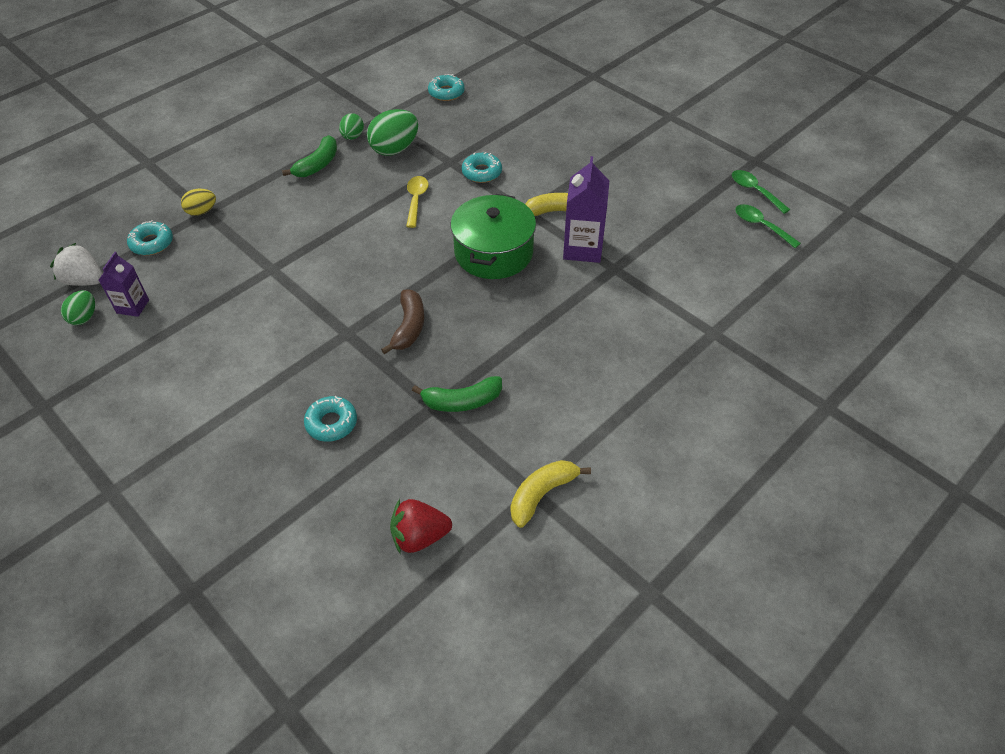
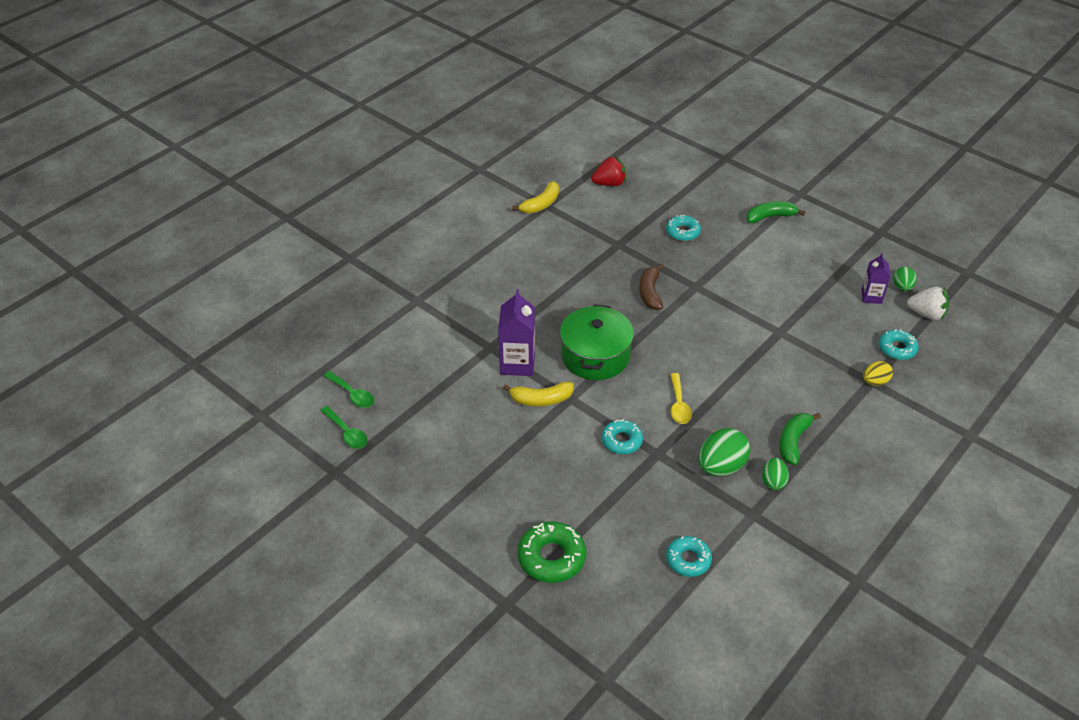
camera: 175 degrees right, 5 degrees down
(462, 401) = (599, 248): green banana -> green banana (770, 217)
(556, 98) = (551, 557): none -> green donut

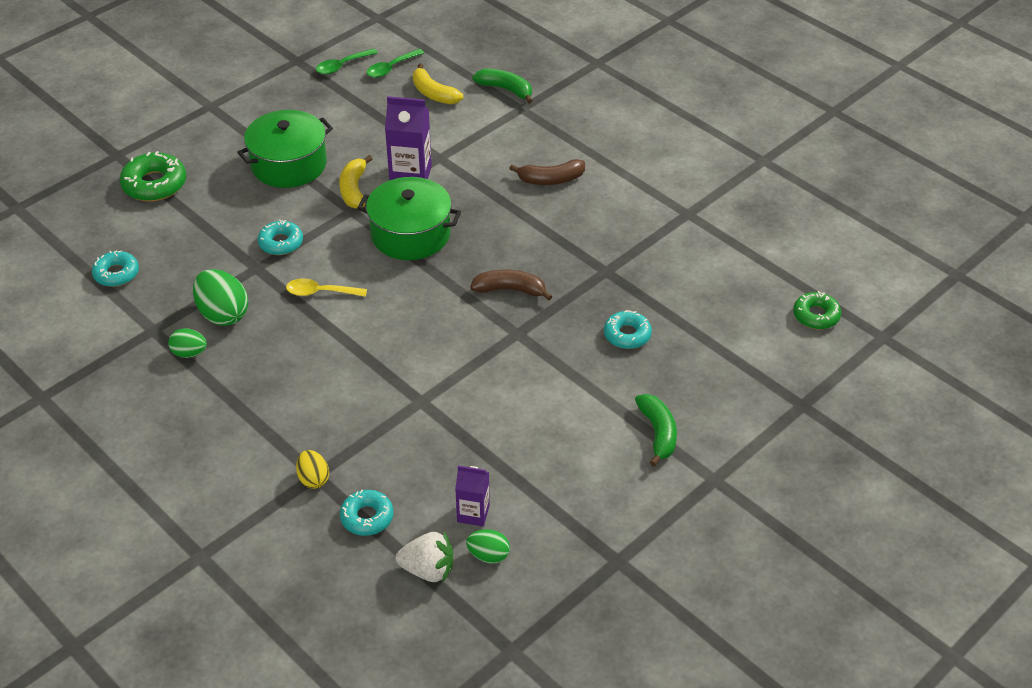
camera: 95 degrees right, 0 degrees up
(509, 452) = (289, 164): none -> green pot
(514, 277) = (551, 179): none -> brown banana
(541, 204) = (689, 209): yellow banana -> yellow banana (433, 93)
(609, 184) = (735, 274): red strawberry -> none
(642, 150) = (816, 315): none -> green donut
(793, 441) = (240, 380): green banana -> green banana (505, 89)
(926, 314) = (428, 570): white strawberry -> white strawberry turned 105 degrees counterclockwise

